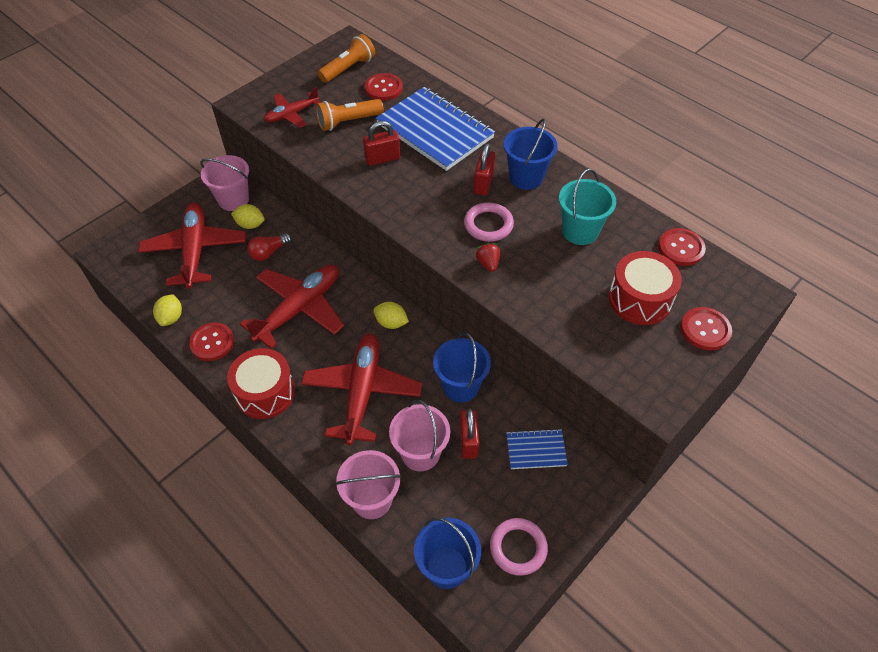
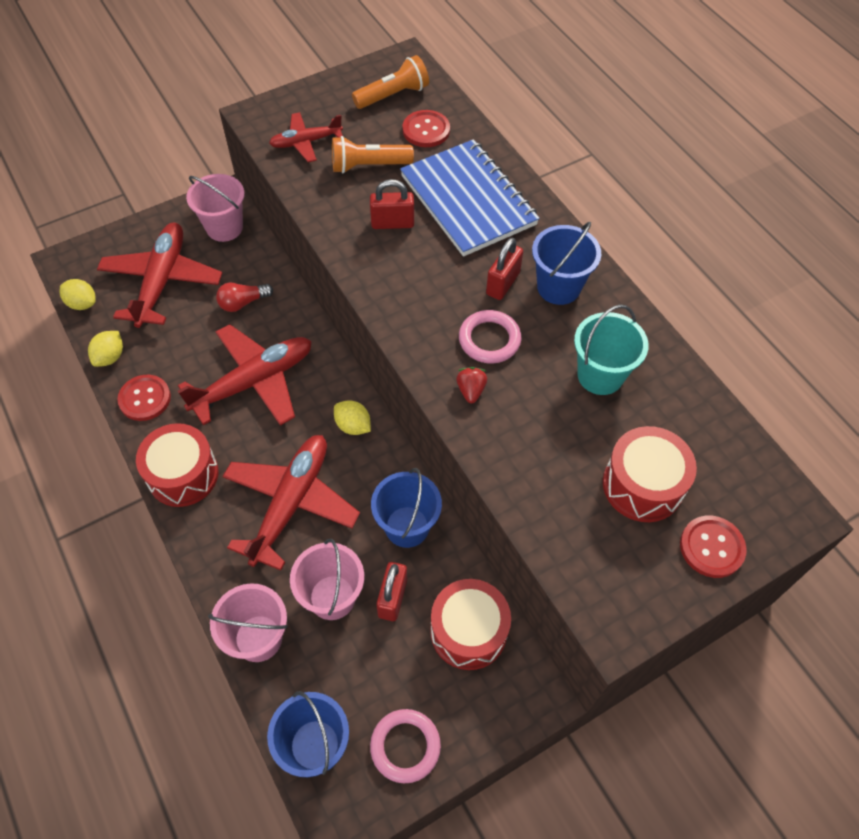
camera: 15 degrees right, 5 degrees up
(250, 225) = (233, 263): yellow lemon -> yellow lemon (82, 303)
(536, 450) = (468, 631): blue notebook -> red drum
(681, 248) = (721, 429): red button -> none

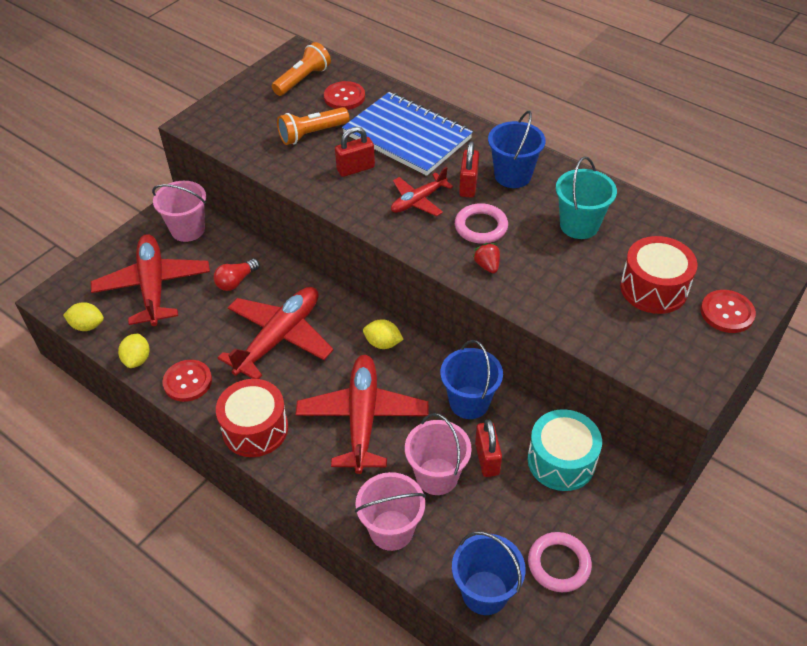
camera: 20 degrees left, 10 degrees down
(305, 142) = (249, 131): red plane -> red plane (418, 201)
(468, 631) = (561, 461): red drum -> turquoise drum

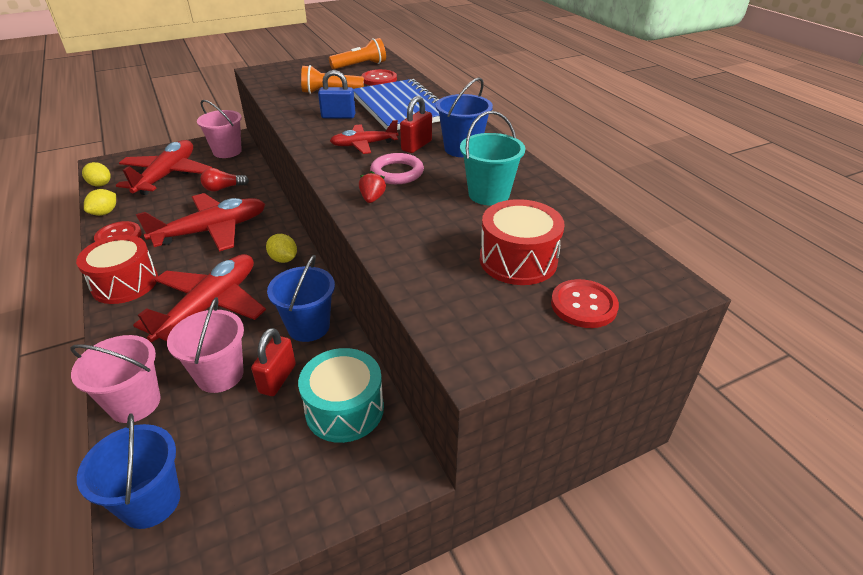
camera: 25 degrees right, 10 degrees down
(355, 169) = (338, 116): red padlock -> blue padlock
(559, 564) = (248, 509): pink ring -> none

